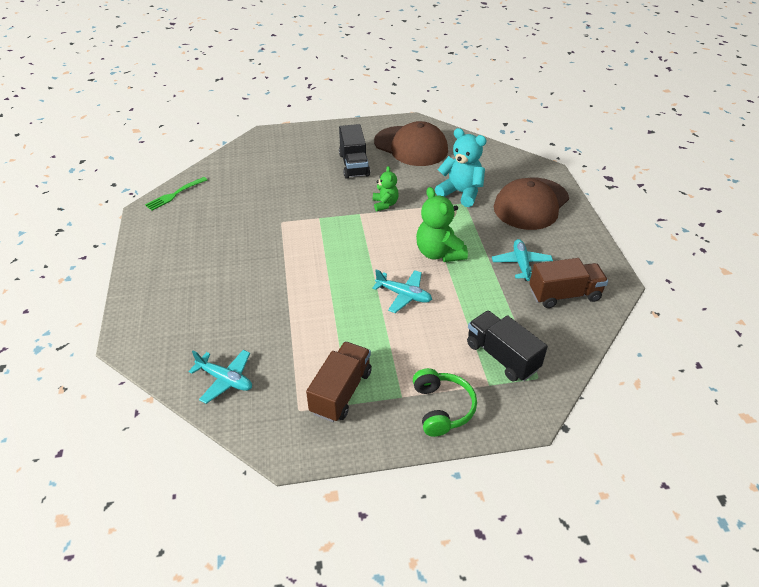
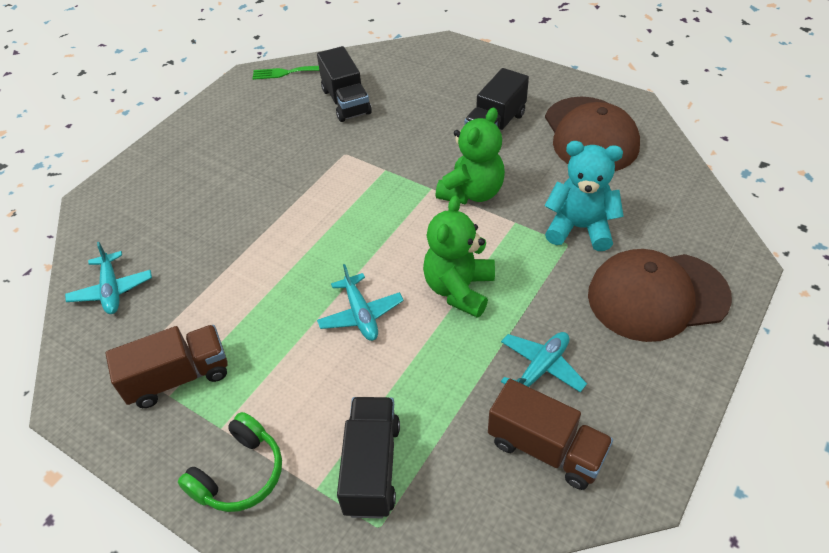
camera: 45 degrees right, 5 degrees up
(241, 193) = (346, 101): none -> black truck
(385, 204) = (472, 192): green teddy bear -> green teddy bear, size x1.69
(461, 193) = (579, 228): turquoise teddy bear -> turquoise teddy bear turned 60 degrees counterclockwise

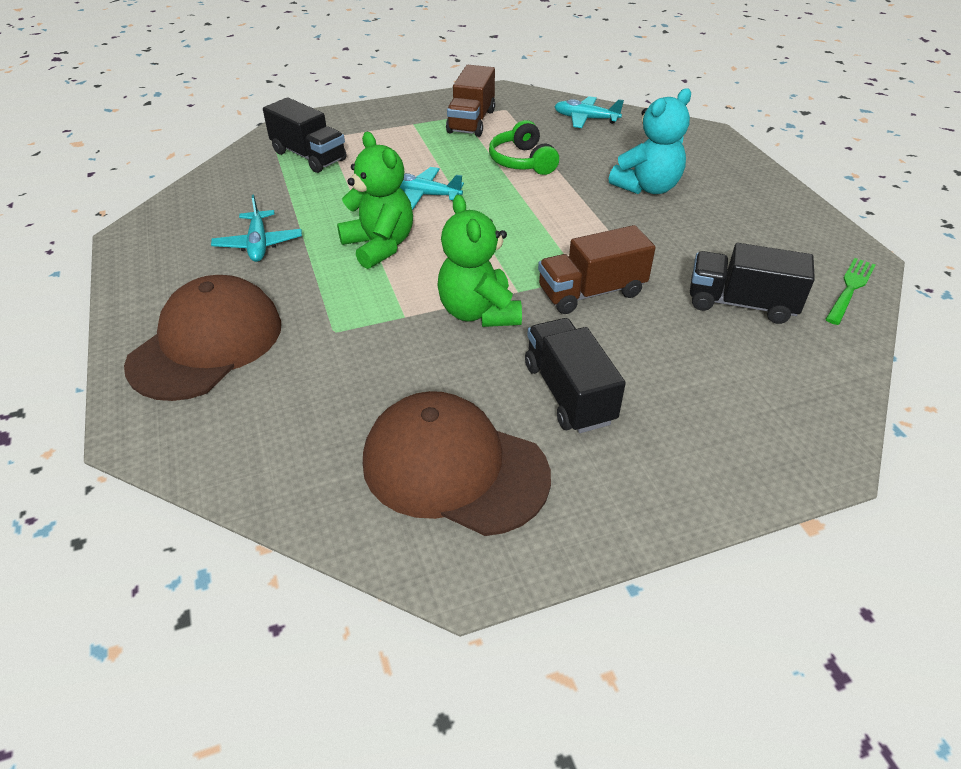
camera: 125 degrees right, 5 degrees down
(240, 474) = (374, 120): green headphones -> green headphones (522, 161)
(545, 448) = (212, 215): brown truck -> brown truck (591, 292)
(579, 228) = (339, 352): turquoise teddy bear -> turquoise teddy bear (647, 187)

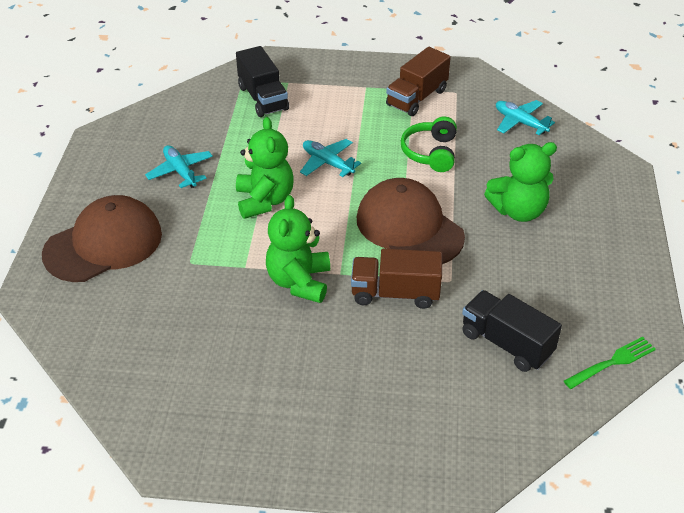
camera: 25 degrees right, 0 degrees up
(258, 244) = (180, 171): turquoise plane -> turquoise plane turned 135 degrees clockwise
(454, 467) = (205, 392): brown cap -> brown cap (409, 227)
(568, 393) = (317, 368): black truck -> none
(647, 187) = (518, 211): turquoise teddy bear -> green teddy bear

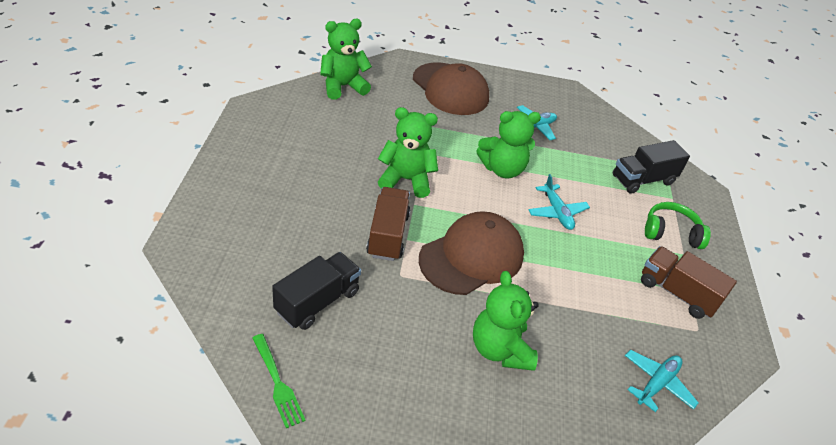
camera: 85 degrees right, 0 degrees up
(104, 358) = (343, 86): none -> green teddy bear
(327, 163) = (557, 212): turquoise plane -> turquoise plane turned 120 degrees clockwise
(430, 153) = (585, 290): green headphones -> green headphones (671, 233)

